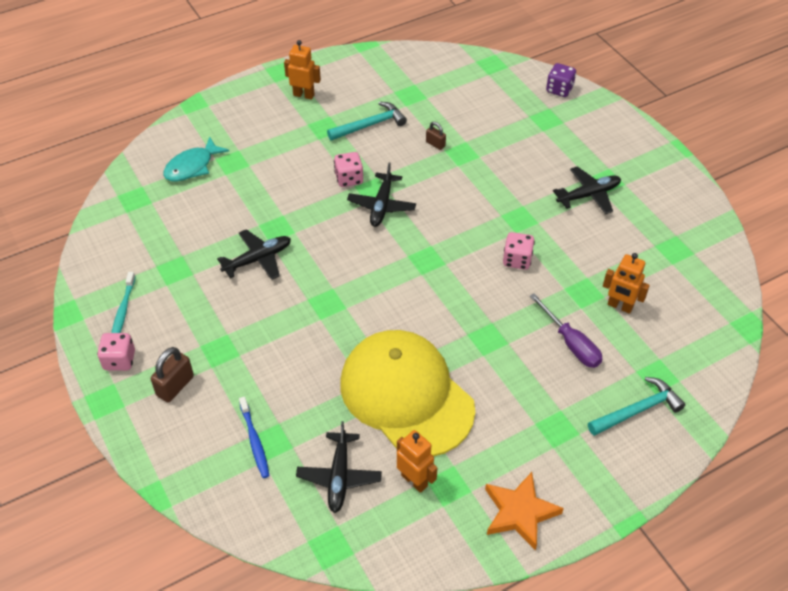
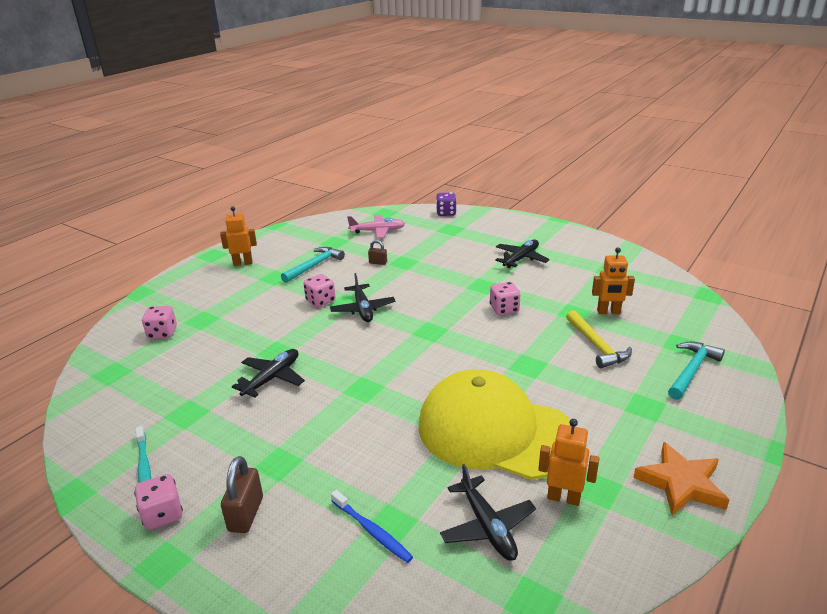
camera: 25 degrees left, 20 degrees down
(192, 166) = (162, 333): turquoise fish -> pink dice
(465, 93) = (378, 231): none -> pink plane
(571, 343) = (596, 346): purple screwdriver -> yellow hammer

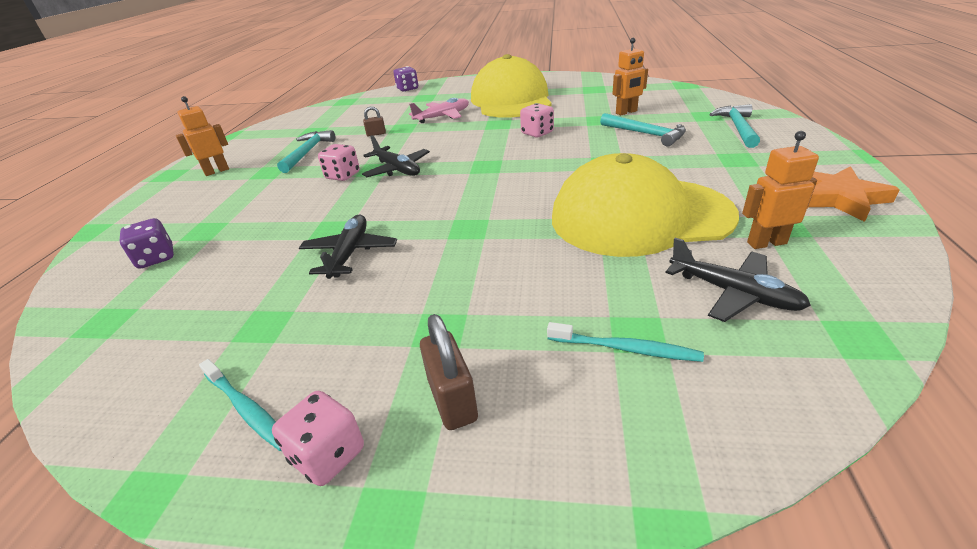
camera: 25 degrees left, 5 degrees up
(162, 333) = (156, 258): pink dice -> purple dice
(372, 531) = (626, 349): blue toothbrush -> turquoise toothbrush
(378, 231) = (352, 114): pink plane -> pink plane (443, 117)
(521, 259) = (511, 100): black plane -> yellow cap
(596, 346) = (646, 134): yellow hammer -> turquoise hammer

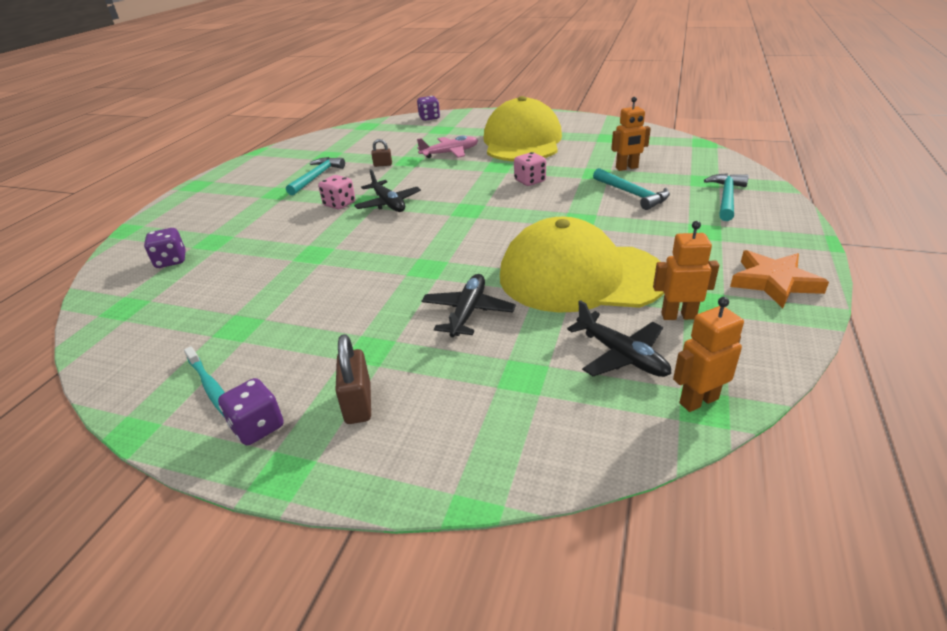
camera: 10 degrees right, 0 degrees up
(216, 171) = (235, 187): orange robot -> orange robot (698, 400)
(328, 455) = (258, 427): pink dice -> purple dice
(350, 253) = (322, 277): black plane -> black plane (468, 312)
(626, 349) = (507, 386): turquoise toothbrush -> none

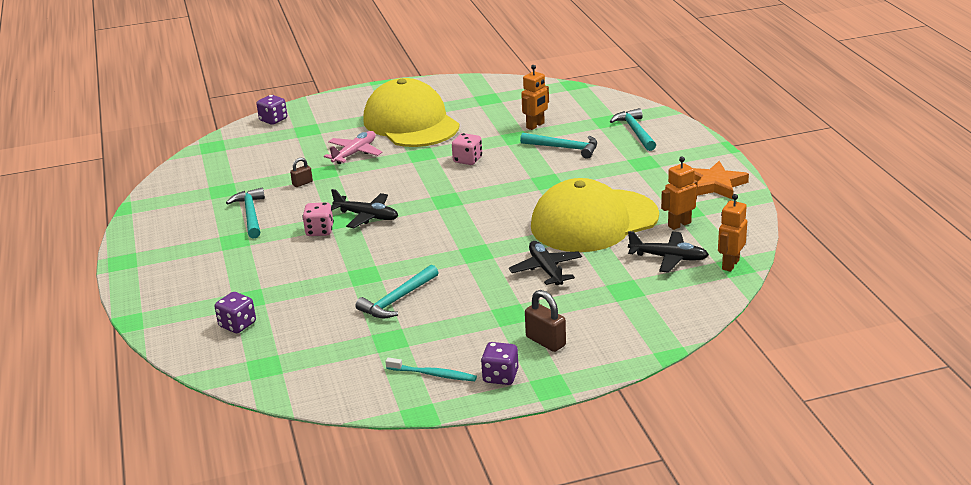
camera: 35 degrees left, 5 degrees down
(302, 288) = (397, 300): none -> turquoise hammer

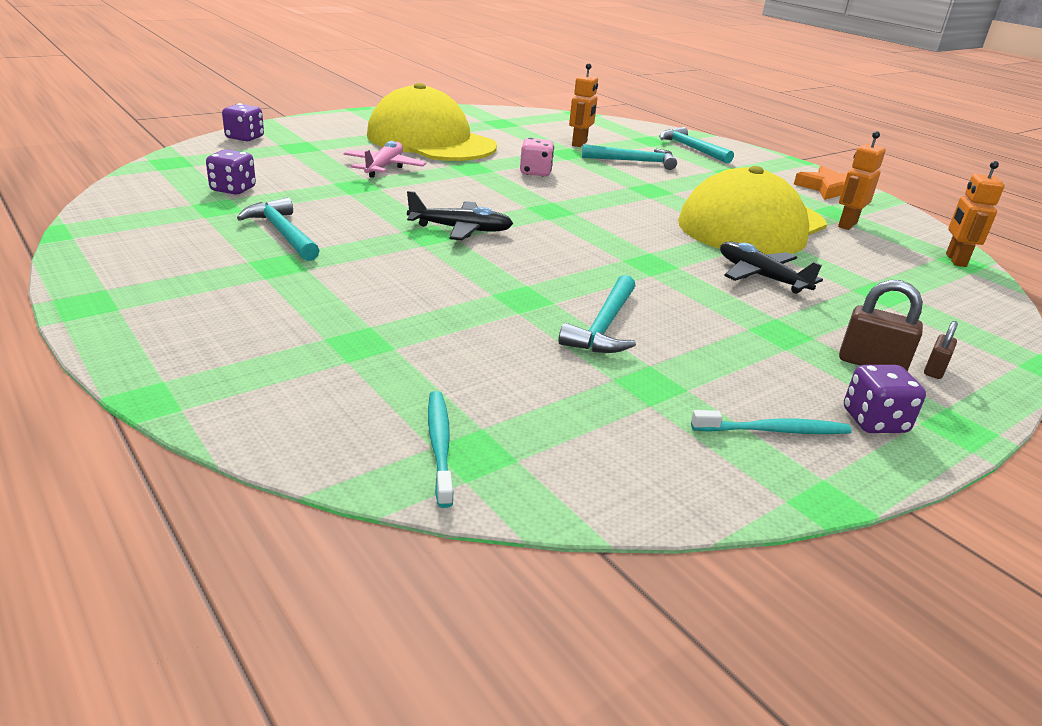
camera: 25 degrees left, 0 degrees up
(237, 325) = (370, 386): purple dice -> purple dice (233, 189)
(250, 360) = (440, 445): none -> turquoise toothbrush
(302, 183) = (336, 197): brown padlock -> brown padlock (934, 370)
(319, 231) = (406, 248): pink dice -> none
(668, 258) = (882, 257): black plane -> none

